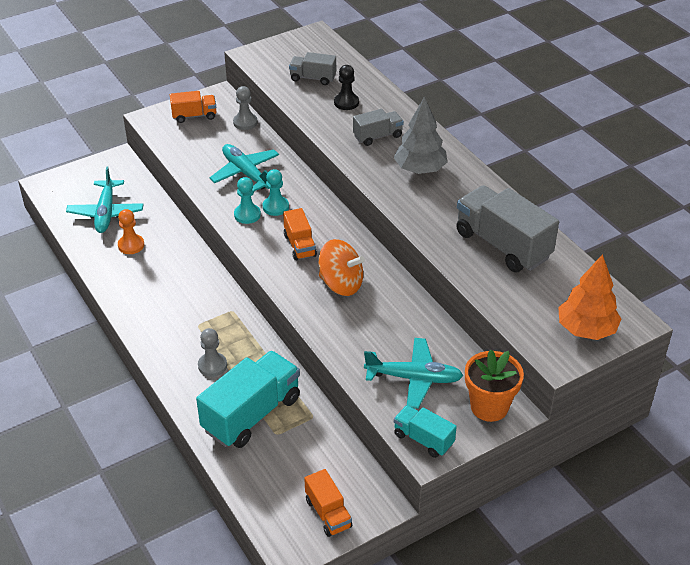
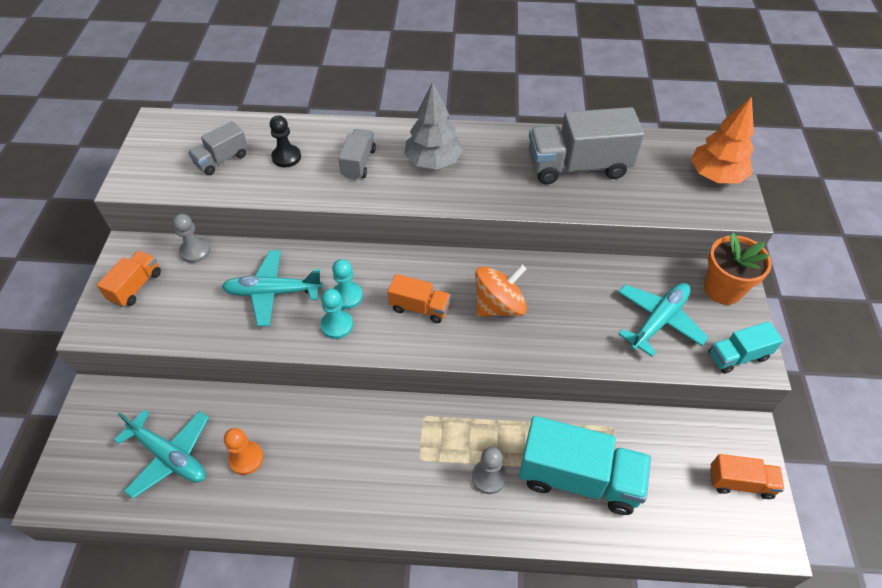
camera: 55 degrees left, 10 degrees up
(251, 414) = (578, 478): turquoise truck -> turquoise truck turned 120 degrees clockwise

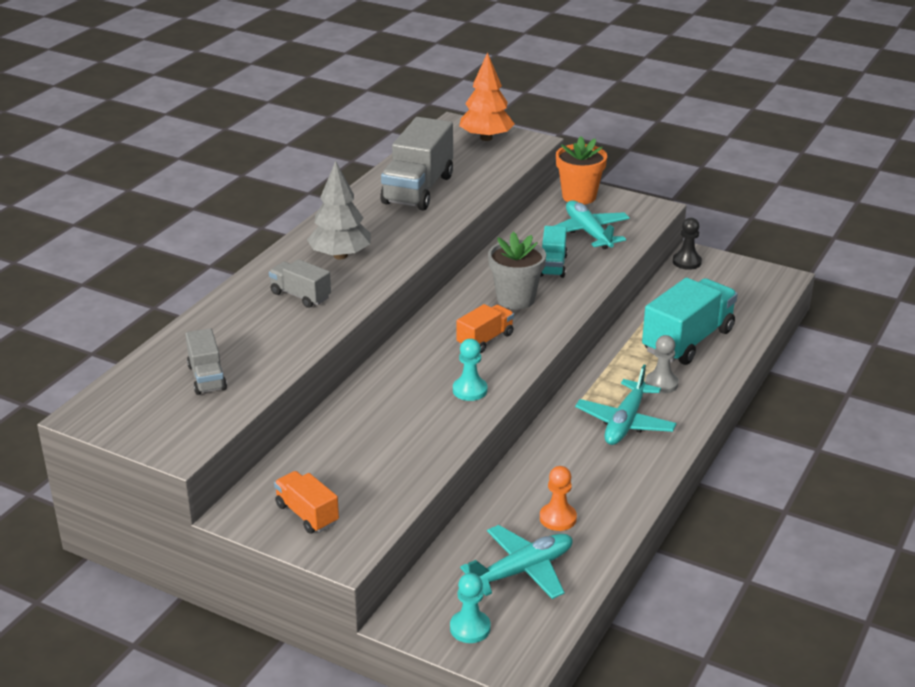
camera: 65 degrees left, 20 degrees down
(195, 251) = (289, 463): grey pawn -> none
(273, 292) = (395, 420): turquoise plane -> turquoise plane (625, 422)
(286, 157) = (246, 336): black pawn -> black pawn (686, 262)
(347, 296) = (438, 376): turquoise pawn -> turquoise pawn (470, 628)
(499, 306) = (515, 299): orange spinning top -> grey flower pot
(737, 356) = (644, 213): turquoise truck -> turquoise truck (552, 266)
(740, 483) = (732, 273): orange truck -> none

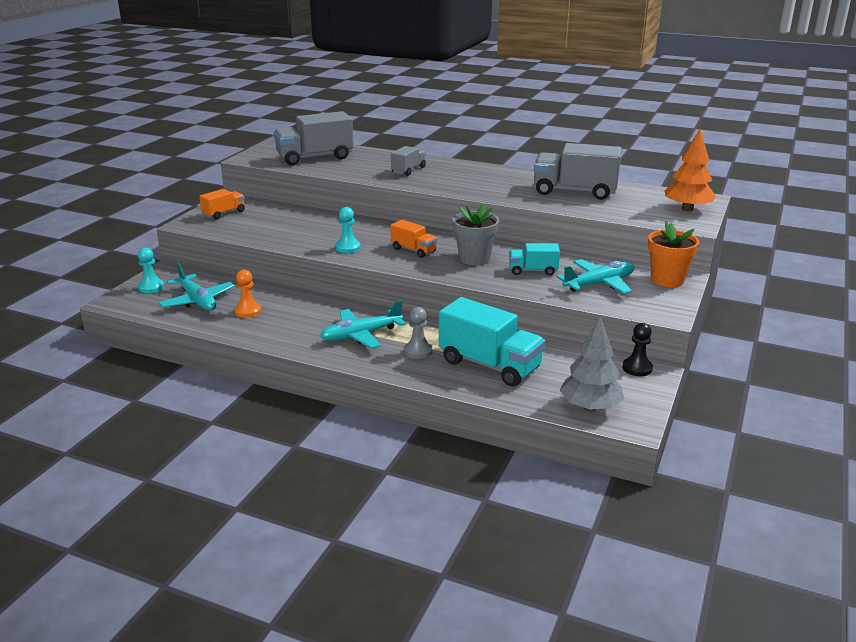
camera: 85 degrees right, 5 degrees down
(207, 377) = (315, 158): grey truck -> grey truck, size x1.87
(340, 255) = (463, 176): grey tree -> grey tree (590, 407)
(625, 422) = (361, 335): turquoise plane -> turquoise plane turned 45 degrees counterclockwise

